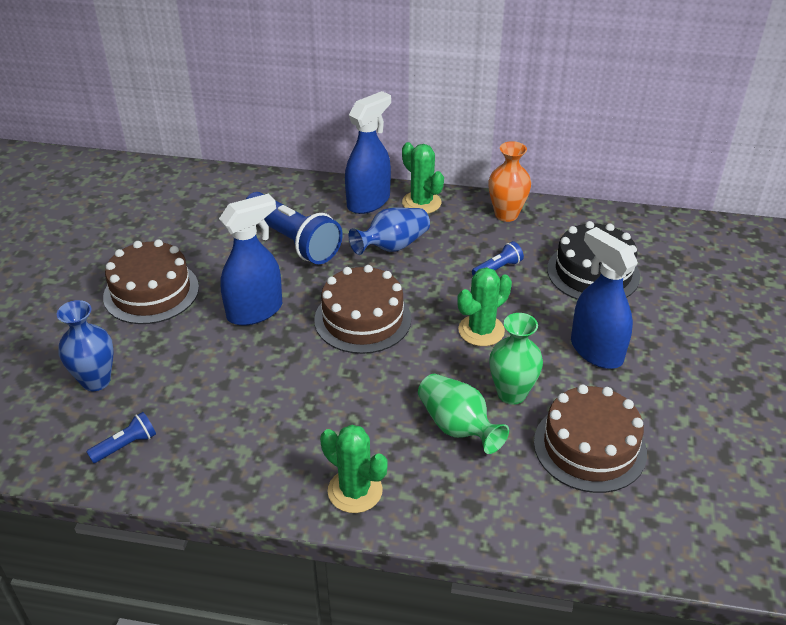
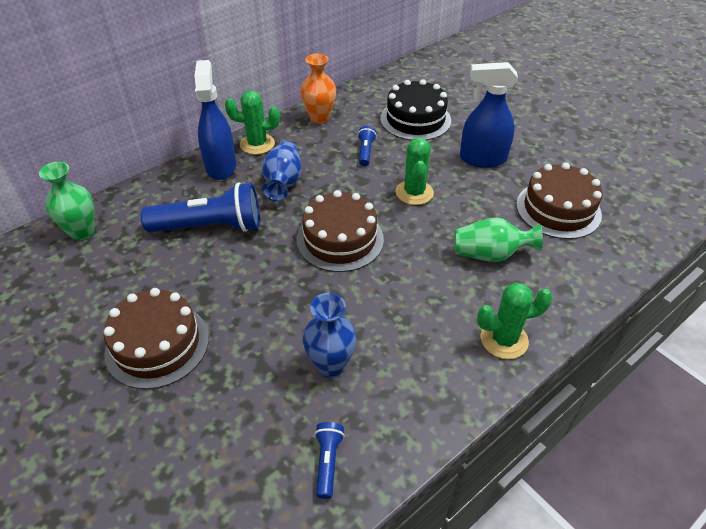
camera: 50 degrees left, 5 degrees up
(96, 381) = (224, 444): blue vase -> blue vase (330, 365)
(255, 311) = (262, 291): blue spray bottle -> none
(511, 393) = (484, 214): green vase -> green vase (82, 232)

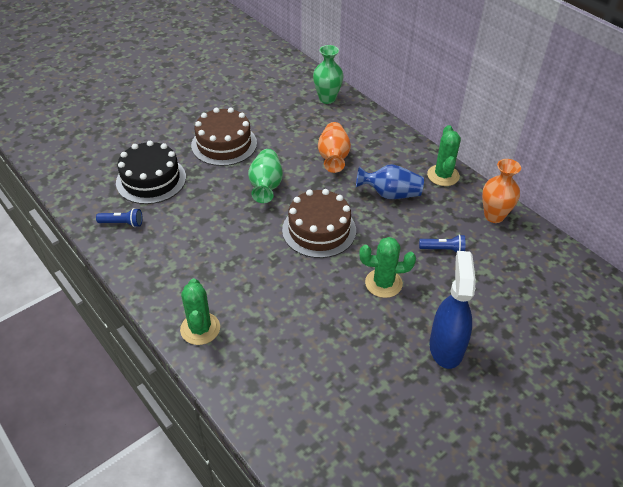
camera: 90 degrees right, 0 degrees up
(210, 226) = (333, 157): blue flashlight -> orange vase
(221, 166) = (408, 156): blue spray bottle -> none
(330, 365) = (193, 224): blue vase -> none
(415, 119) = (510, 293): black cake -> black cake (151, 180)
(490, 254) = (298, 333): green vase -> green vase (266, 185)
(558, 209) = (364, 405): brown cake -> none

